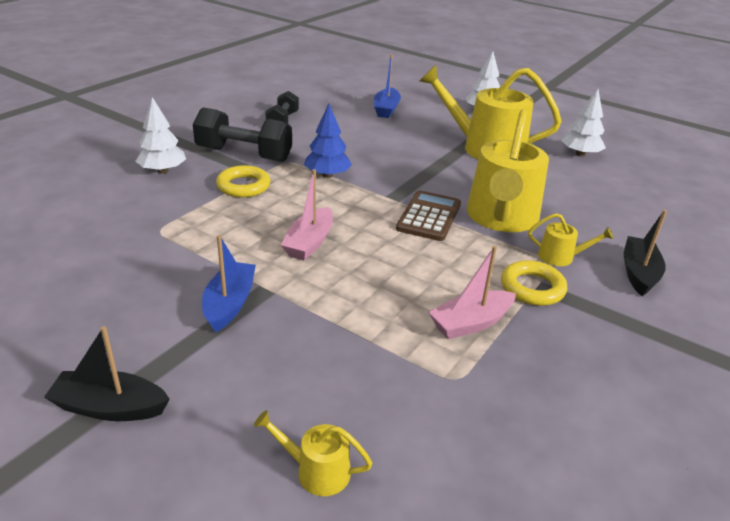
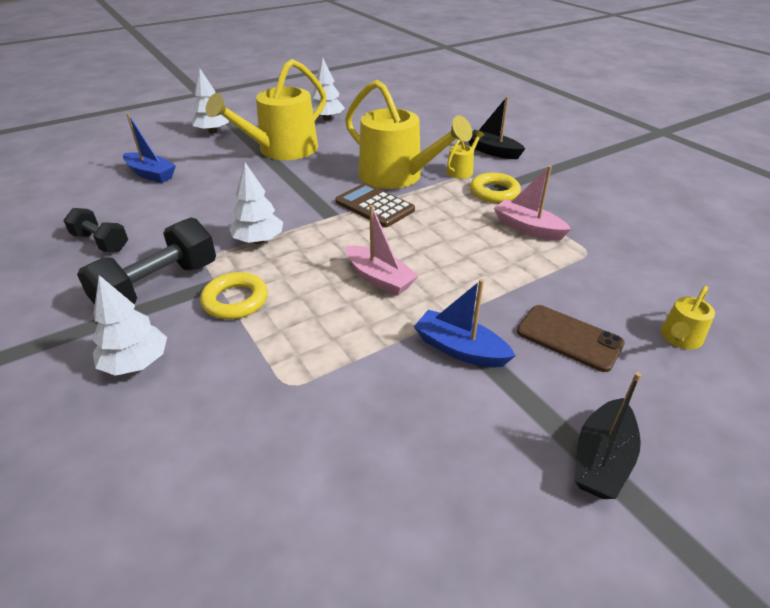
camera: 65 degrees left, 5 degrees up
(276, 374) = (569, 338): none -> brown phone
(327, 175) = (258, 240): blue tree -> white tree
(470, 323) = (527, 228): pink boat -> pink boat turned 135 degrees clockwise

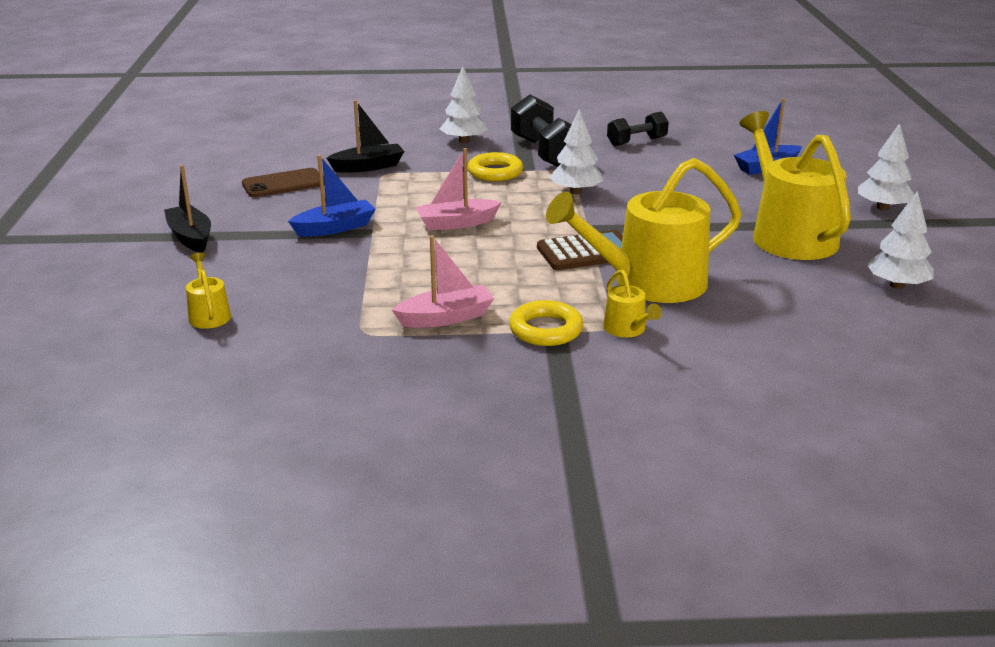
camera: 120 degrees right, 10 degrees down
(492, 151) = (670, 377): black boat -> black boat (368, 167)
(569, 338) = (282, 270): brown phone -> brown phone (283, 184)

